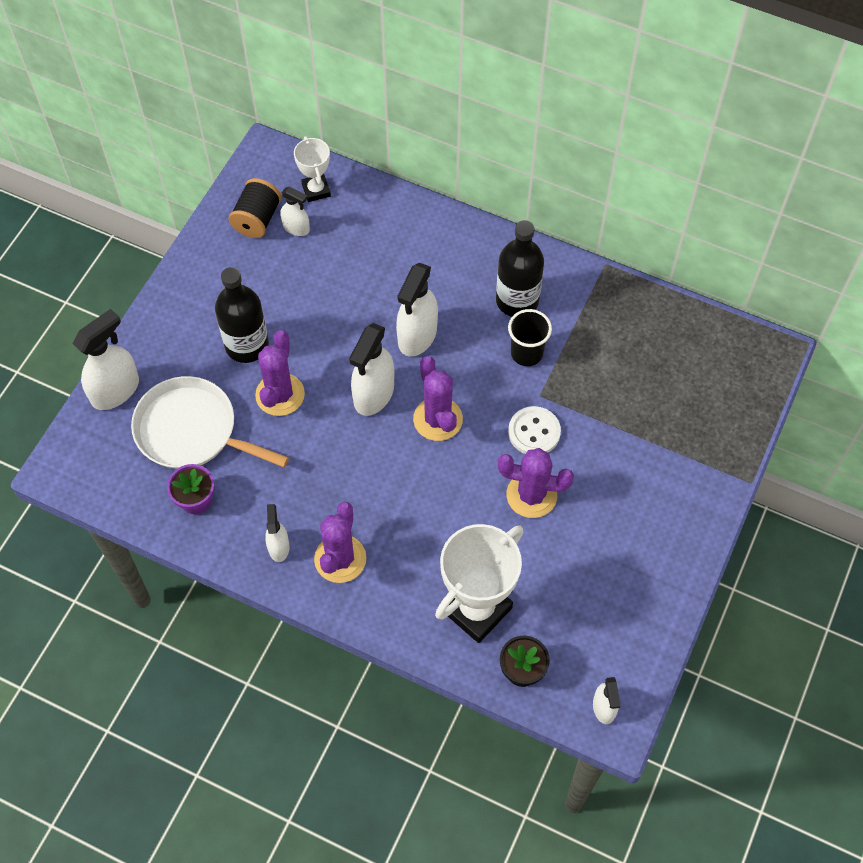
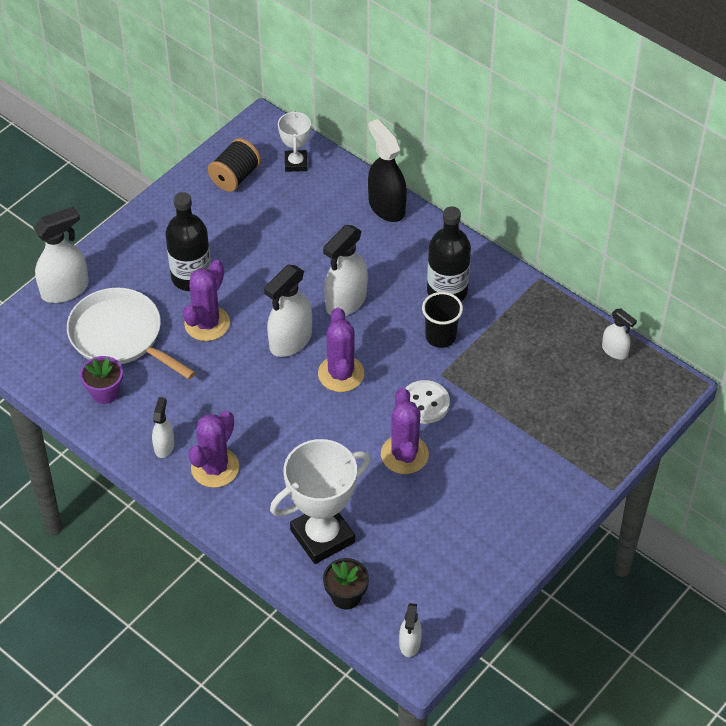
camera: 15 degrees right, 10 degrees down
(296, 228) = (267, 191): white spray bottle -> white spray bottle (615, 351)
(425, 219) = (386, 206): none -> black spray bottle
(531, 495) = (404, 454): purple cactus -> purple cactus turned 60 degrees clockwise

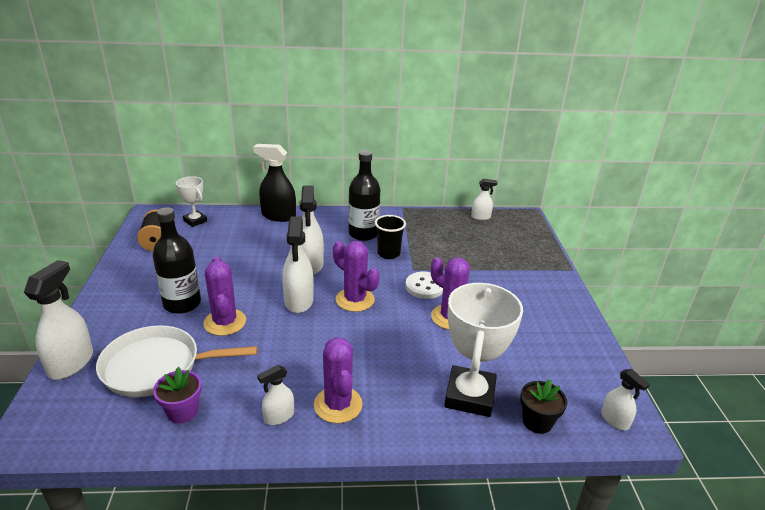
camera: 45 degrees left, 20 degrees down
(164, 446) = (279, 417): white spray bottle -> white spray bottle turned 90 degrees counterclockwise

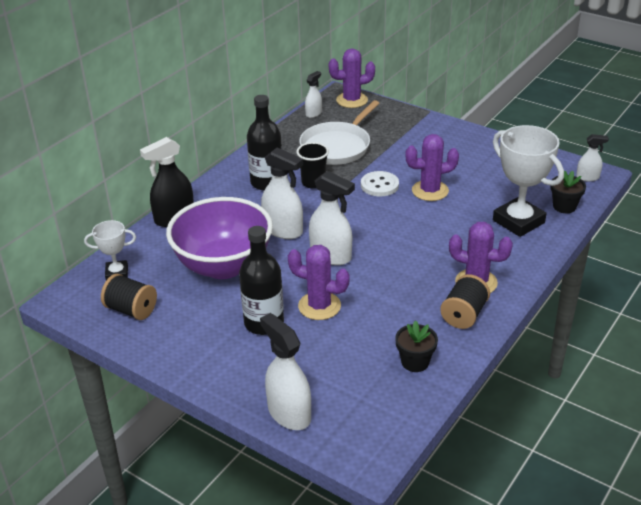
camera: 50 degrees left, 5 degrees up
(156, 366) = (344, 362): white pan -> white pan (337, 146)
(182, 411) = (415, 362): purple flower pot -> black flower pot
(240, 257) = (223, 266): none -> purple bowl
(279, 417) = (464, 315): white spray bottle -> black spool
(355, 300) = (360, 226): purple cactus -> purple cactus (352, 100)

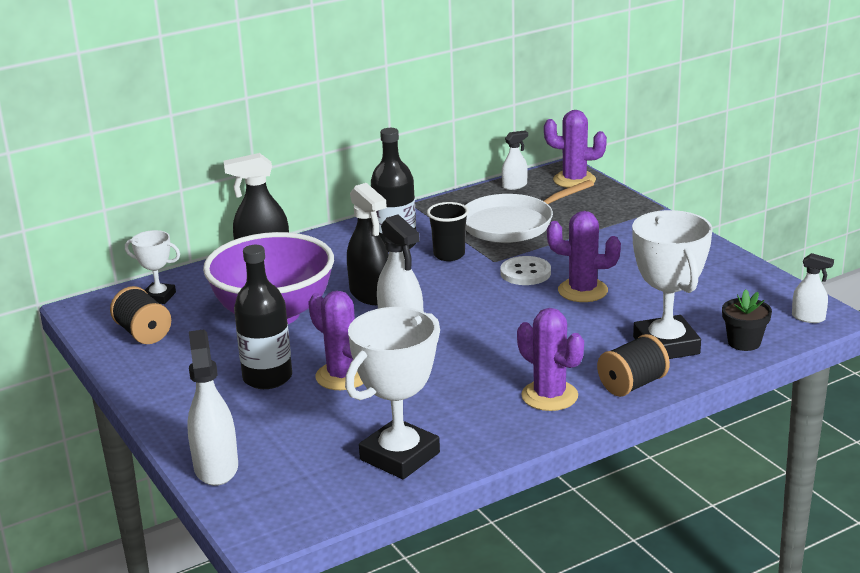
camera: 25 degrees right, 10 degrees down
(283, 230) = (371, 294): white spray bottle -> black spray bottle
(415, 362) = (400, 456): black flower pot -> white trophy
(464, 315) = (502, 424): black spool -> black spool (632, 385)

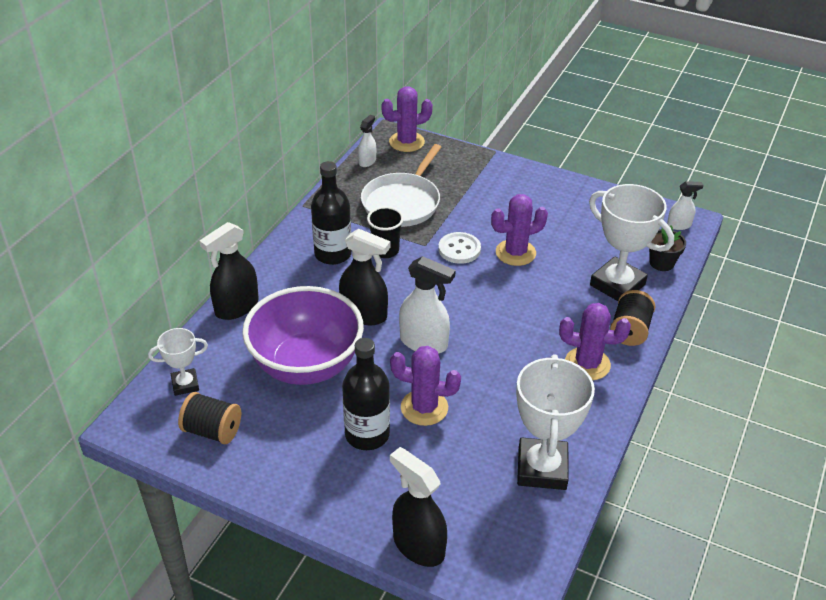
camera: 35 degrees left, 15 degrees up
(216, 467) = (418, 546): white spray bottle -> black spray bottle

